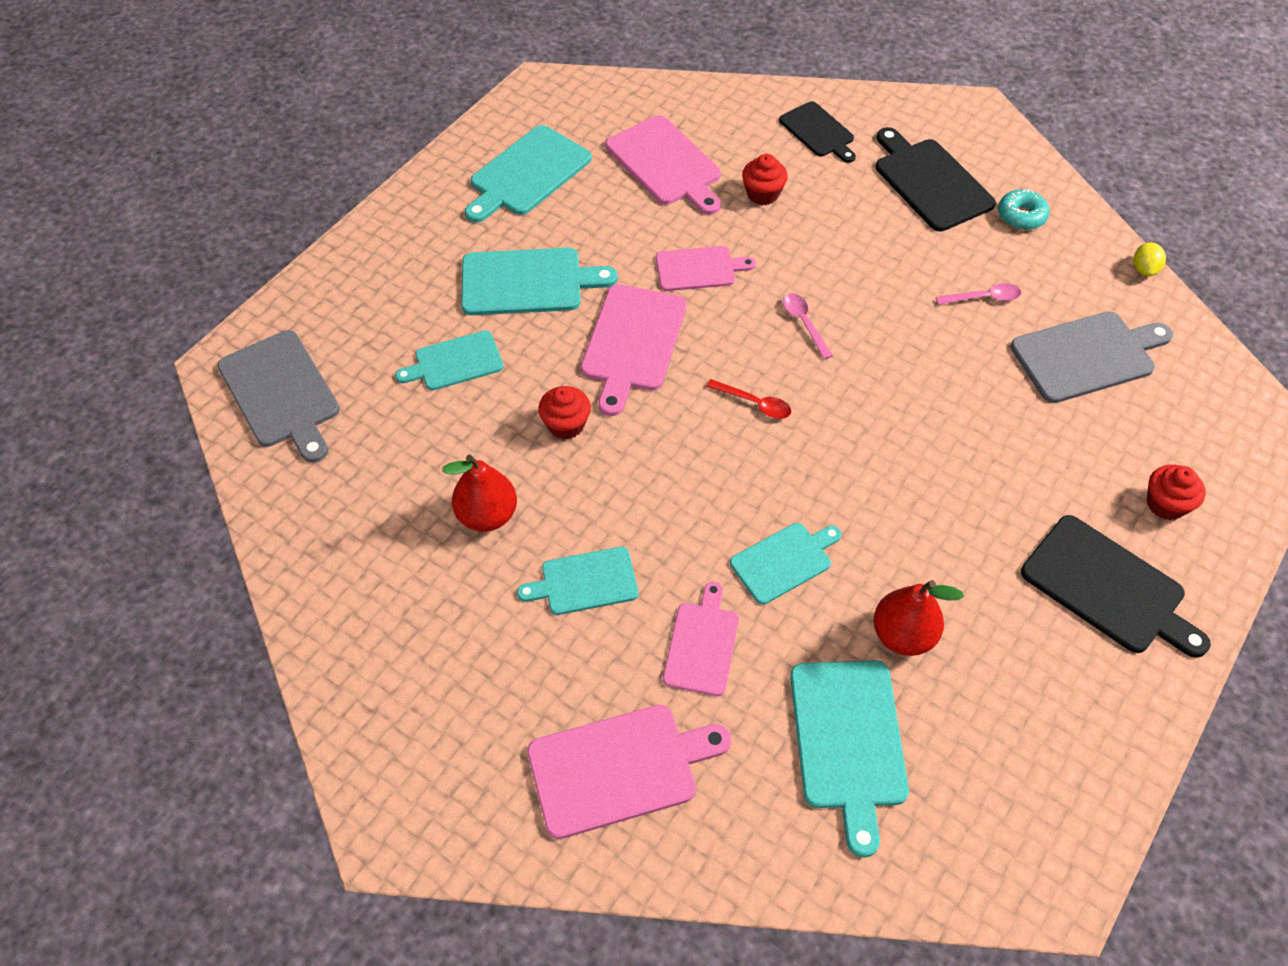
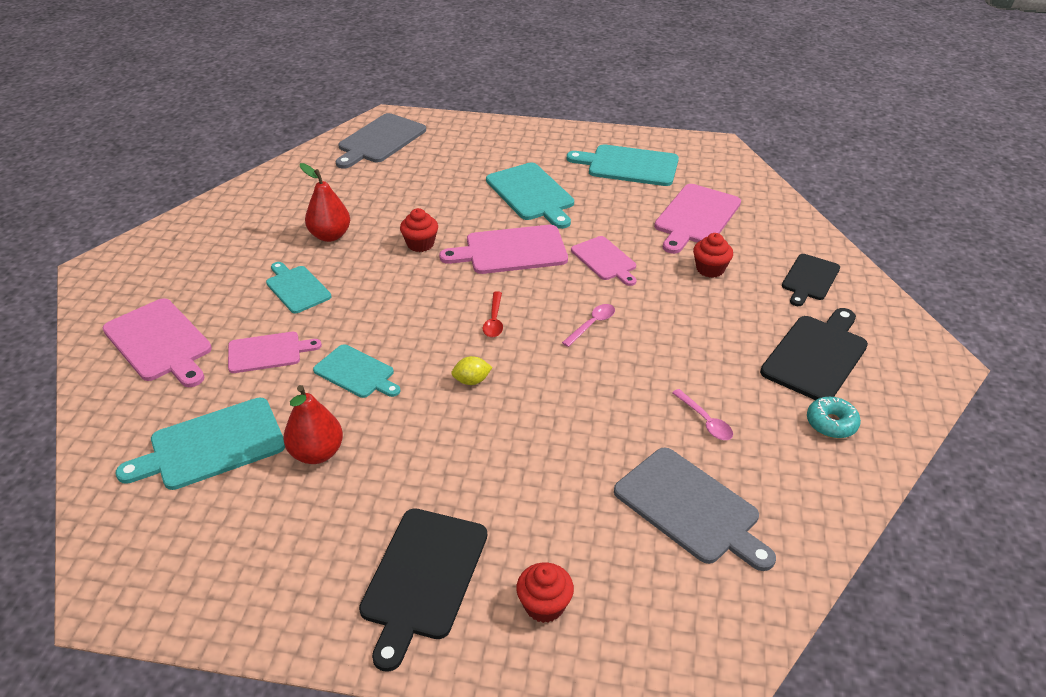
camera: 65 degrees right, 15 degrees down
(455, 362) = (443, 188): turquoise cutting board -> none
(1144, 269) = (844, 530): yellow lemon -> yellow lemon (472, 381)

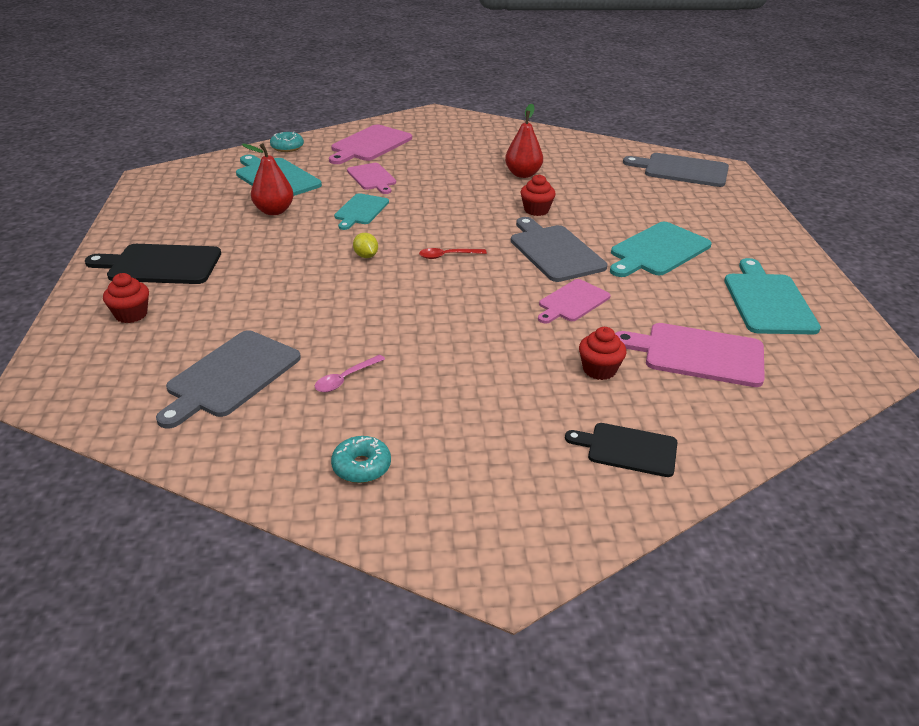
camera: 75 degrees right, 5 degrees down
(107, 426) = (287, 147): none -> turquoise donut
(297, 288) = (449, 174): turquoise cutting board -> none
(511, 251) = (554, 251): pink cutting board -> grey cutting board
(592, 324) = (464, 304): pink spoon -> none
(816, 355) = (476, 455): black cutting board -> none

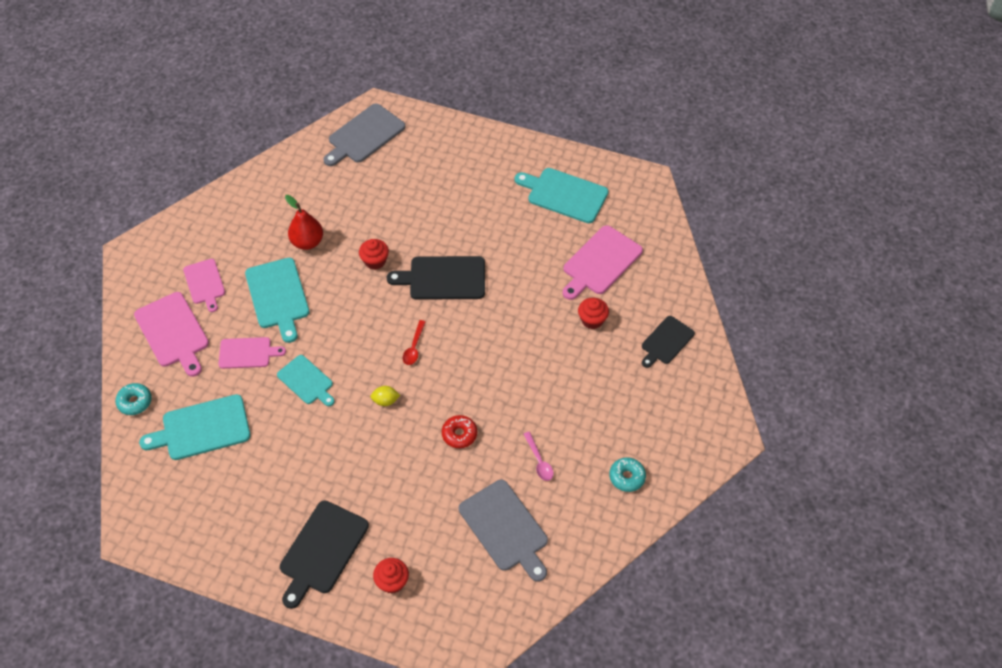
camera: 65 degrees left, 20 degrees up
(274, 211) = (270, 446): red pear -> none
(350, 311) = (459, 434): none -> red donut
(554, 251) = (443, 278): grey cutting board -> black cutting board
(572, 302) = (513, 299): pink cutting board -> pink cutting board (205, 283)
(658, 251) = (475, 217): turquoise cutting board -> turquoise cutting board (278, 296)

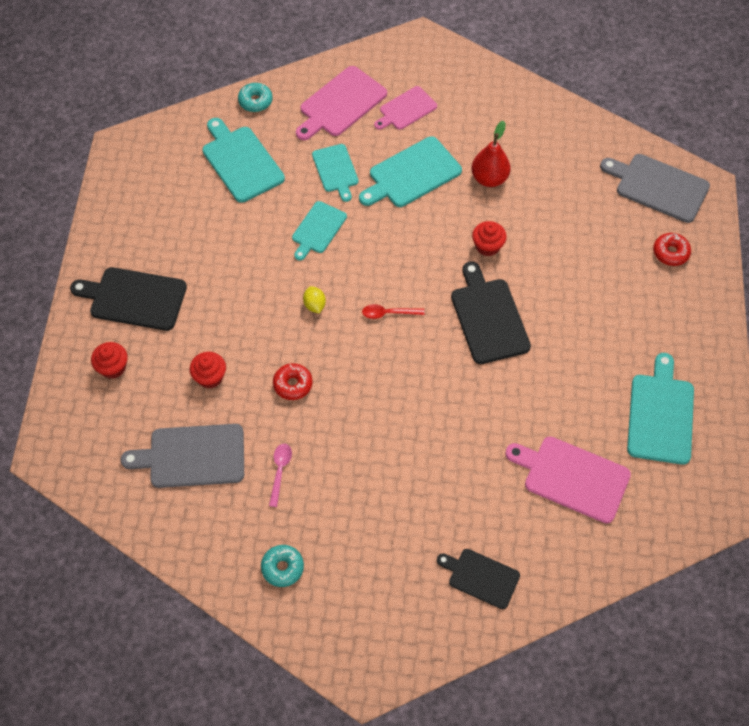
camera: 75 degrees right, 5 degrees up
(247, 353) = (336, 170): pink cutting board -> turquoise cutting board
(428, 146) = (670, 253): none -> red donut
(505, 528) = (192, 456): grey cutting board -> grey cutting board turned 45 degrees clockwise
(539, 461) = (280, 471): pink spoon -> pink spoon turned 135 degrees clockwise
(592, 320) = (484, 486): red cupcake -> red cupcake (210, 377)

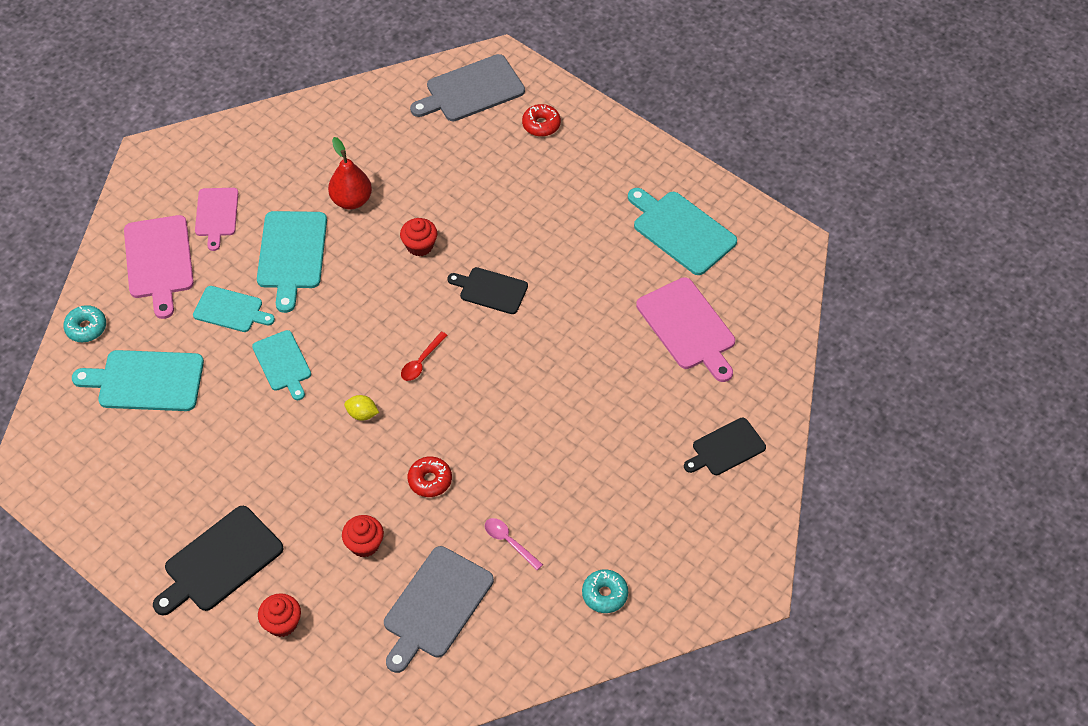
camera: 55 degrees left, 5 degrees down
(488, 317) = (490, 290): black cutting board -> black cutting board, size x0.64
(572, 477) = (688, 327): pink cutting board -> pink cutting board turned 90 degrees counterclockwise

